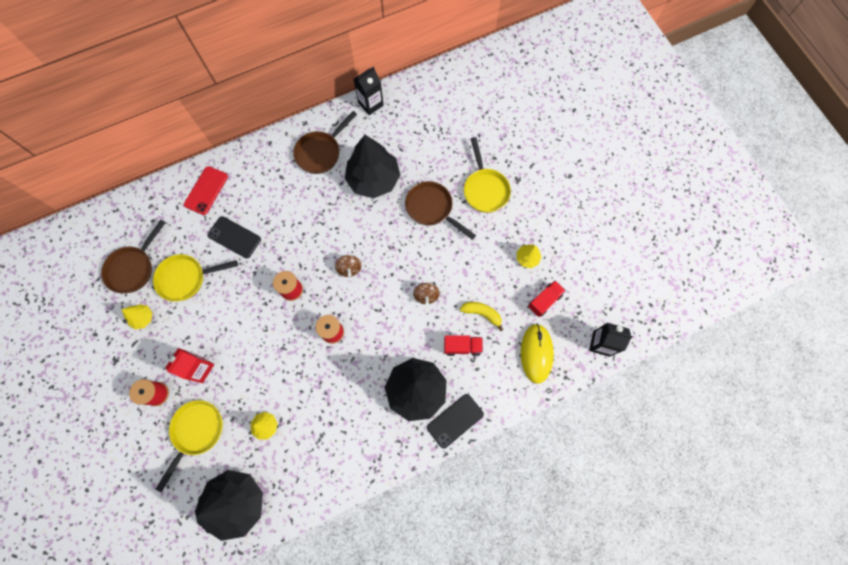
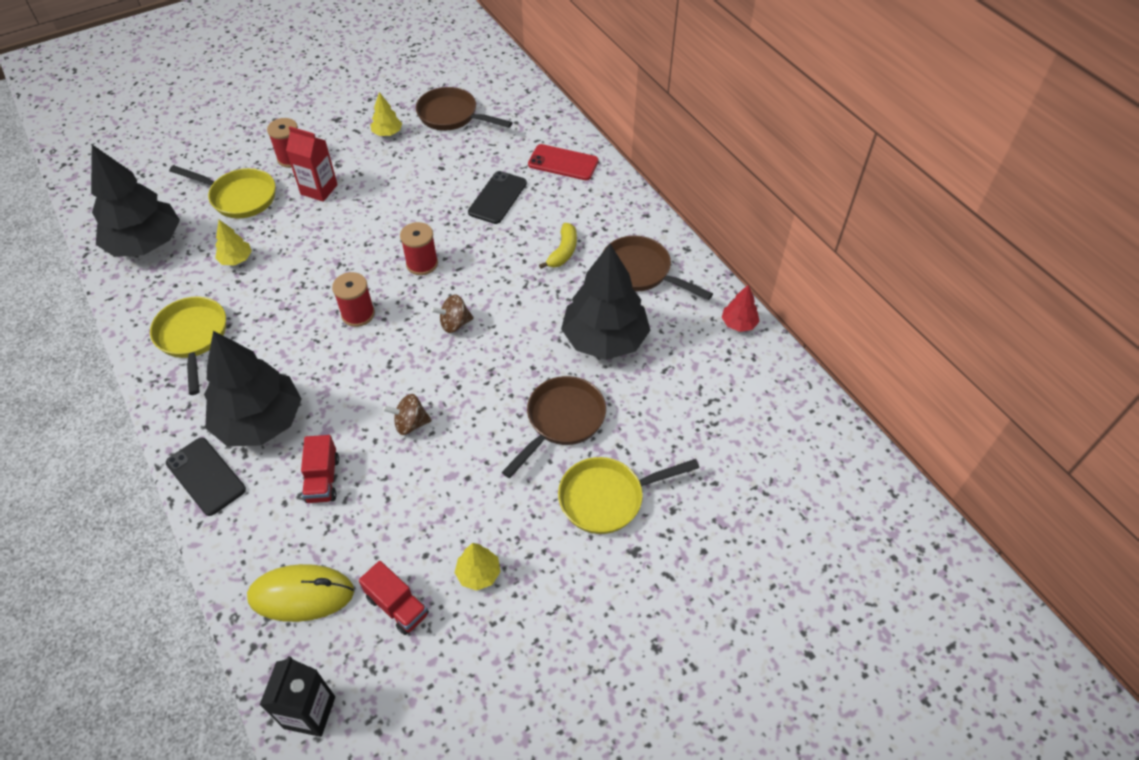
camera: 85 degrees right, 20 degrees down
(186, 278) = (438, 161): yellow pan -> yellow pan (193, 338)
(370, 104) = (738, 323): black carton -> red tree
(482, 313) = (377, 505): yellow banana -> yellow banana (563, 252)

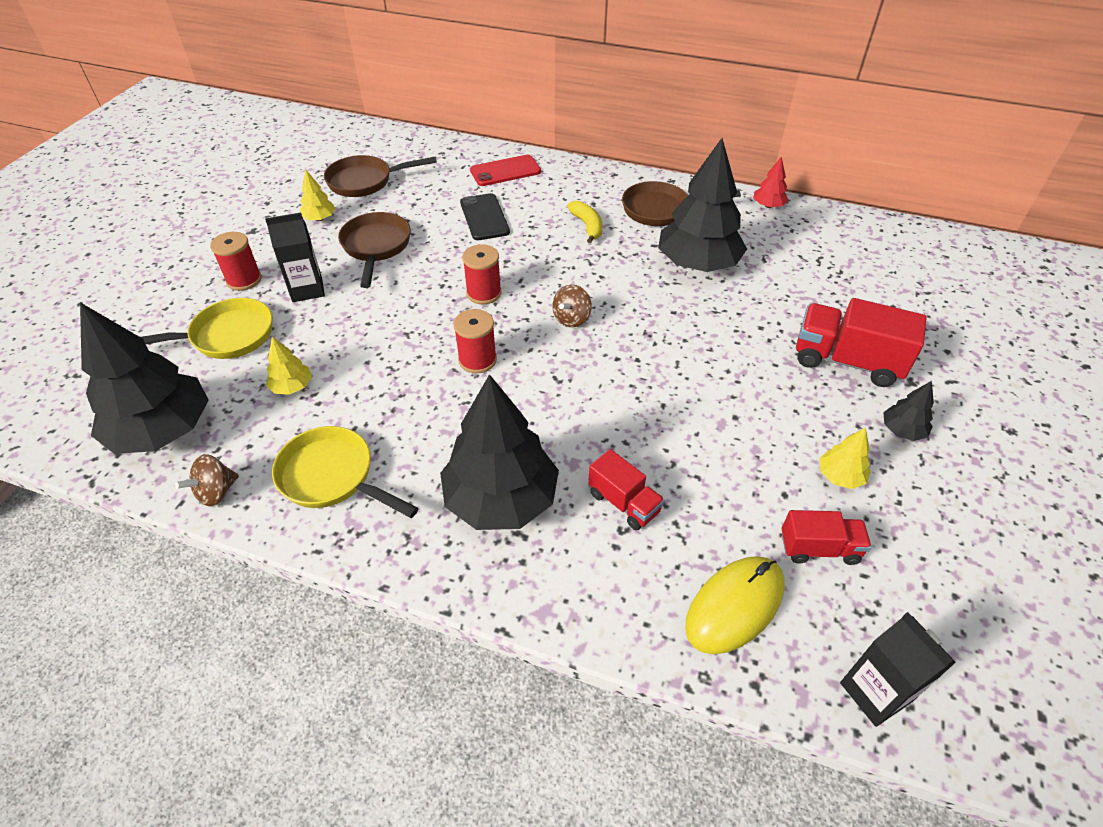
camera: 40 degrees left, 5 degrees down
(206, 476) = (510, 582): black phone -> none
(319, 189) = (307, 289): red carton -> black carton
(410, 424) = (637, 410): brown spinning top -> brown spinning top (216, 492)
(561, 421) = (745, 333): brown pan -> brown pan (376, 247)
(570, 579) = (902, 430): none -> black tree
(607, 498) = (846, 361): yellow pan -> red truck

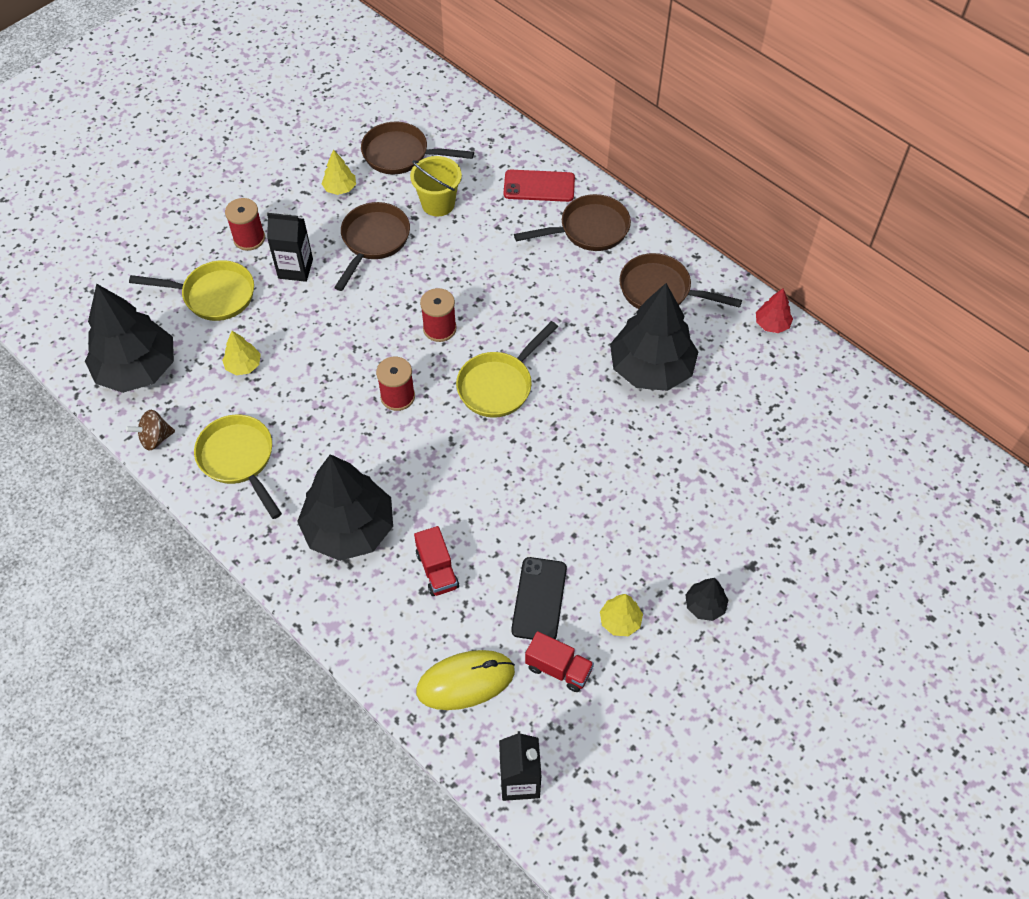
camera: 25 degrees right, 10 degrees up
(422, 205) = (438, 203): none -> yellow bucket
(484, 217) = (487, 239): black phone -> black phone (539, 599)
(569, 187) = (588, 229): none -> brown pan
(571, 319) = (499, 385): brown spinning top -> yellow pan
(587, 226) = (576, 285): yellow banana -> none
(846, 361) = (710, 523): red truck -> none

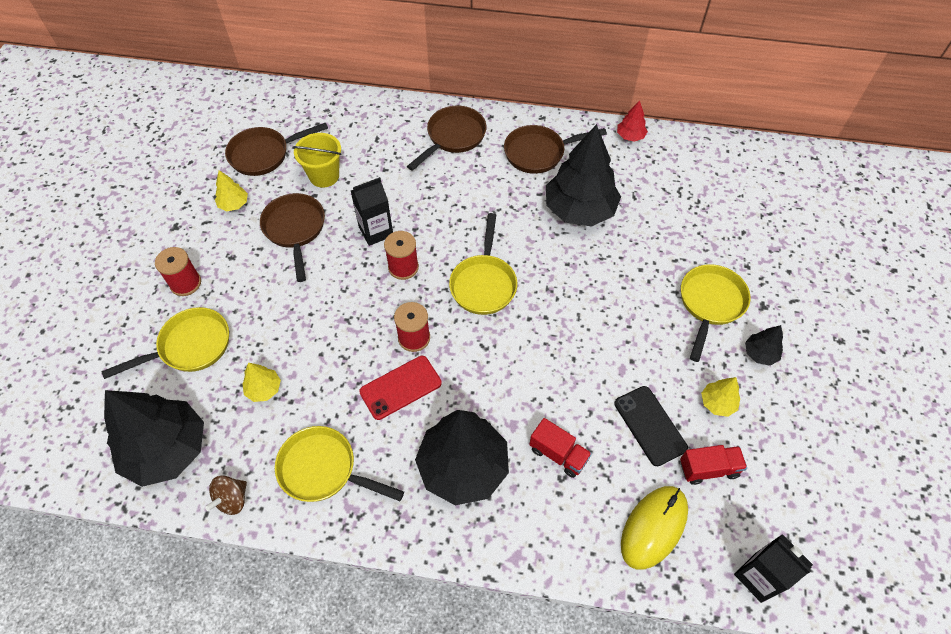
camera: 35 degrees left, 0 degrees up
(295, 269) = (246, 286): black carton -> black carton (376, 231)
(539, 186) = (391, 125): red phone -> red phone (400, 387)
(698, 531) = (710, 304): none -> yellow pan

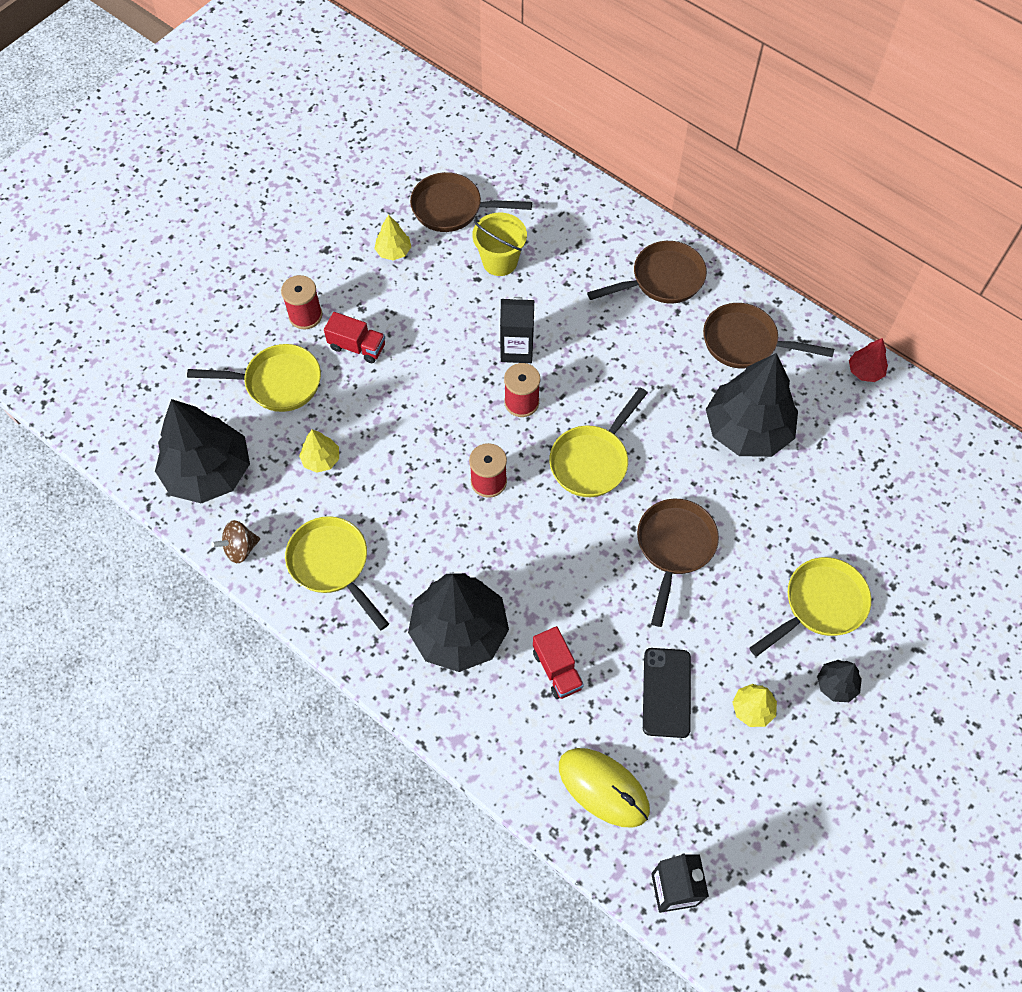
camera: 30 degrees right, 5 degrees up
(295, 230) = (437, 309): brown pan -> brown pan (674, 548)
(400, 387) = (446, 524): red phone -> none
(653, 527) = (603, 788): yellow mouse -> yellow mouse turned 60 degrees clockwise
(708, 468) = (696, 766): red truck -> red truck (357, 346)

